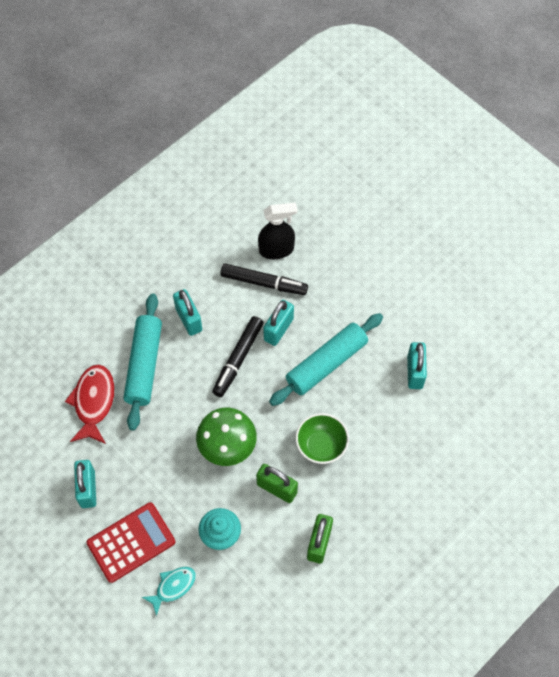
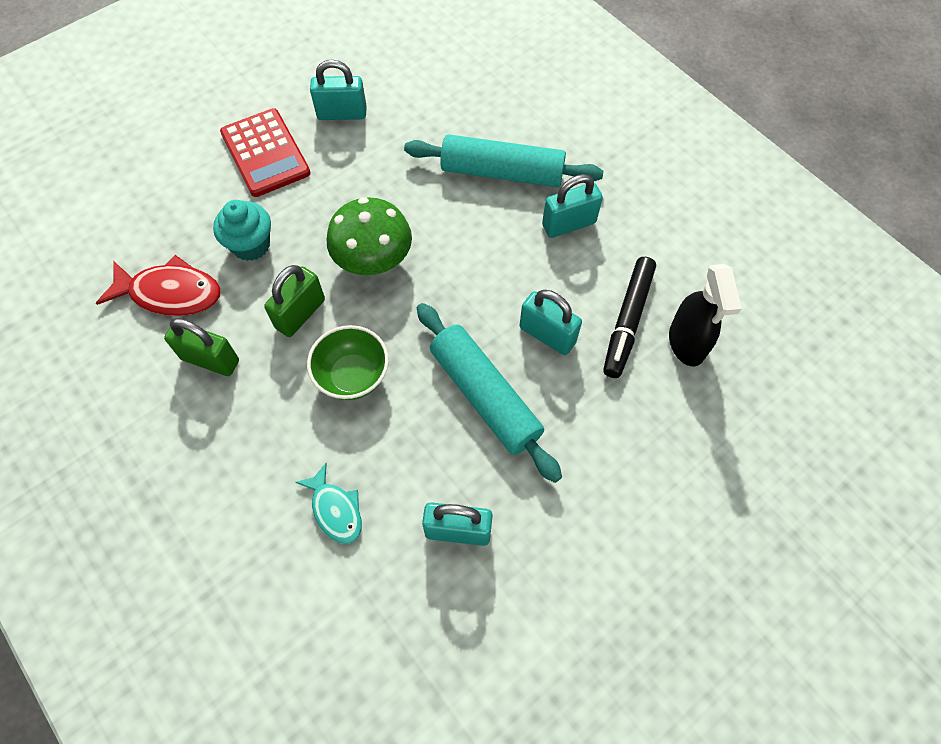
camera: 95 degrees right, 0 degrees up
(93, 402) = (455, 120): red fish -> red fish (170, 293)
(173, 587) = (198, 192): turquoise fish -> turquoise fish (335, 510)
(238, 359) = (502, 279): black marker -> none

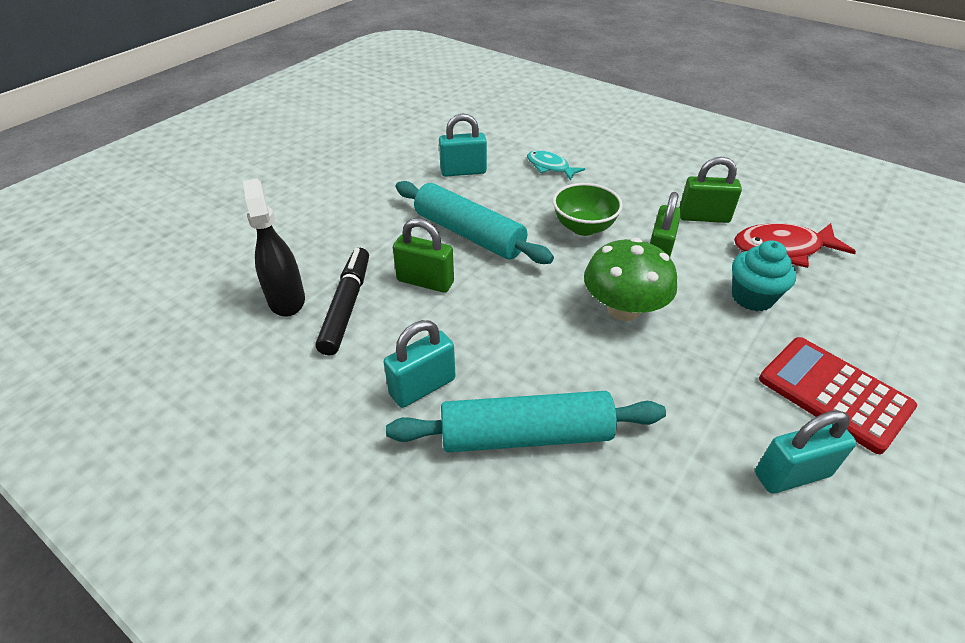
camera: 165 degrees right, 20 degrees down
(547, 335) = (425, 281): turquoise padlock -> green padlock

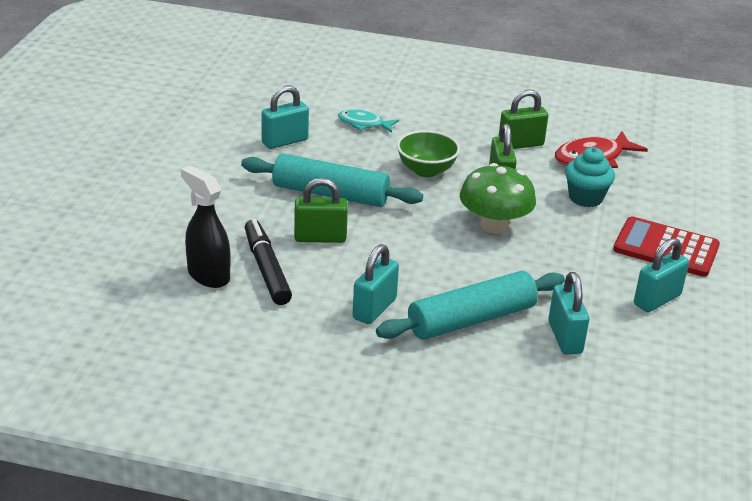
camera: 25 degrees left, 10 degrees down
(633, 501) = (565, 337): none -> turquoise padlock

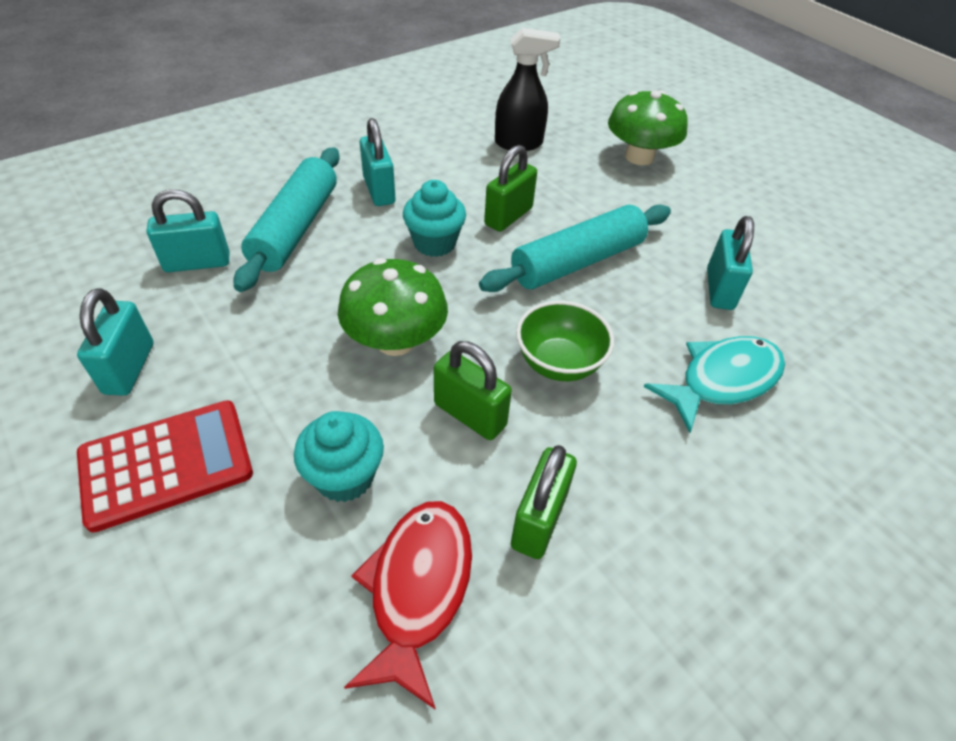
camera: 130 degrees right, 15 degrees up
(152, 212) = (639, 157): none -> green mushroom
(267, 269) = (495, 170): black marker -> none
(364, 124) = (722, 380): turquoise fish -> turquoise fish, size x1.58
(394, 253) = (434, 243): none -> turquoise cupcake
(565, 337) = (197, 263): turquoise padlock -> turquoise padlock turned 45 degrees counterclockwise

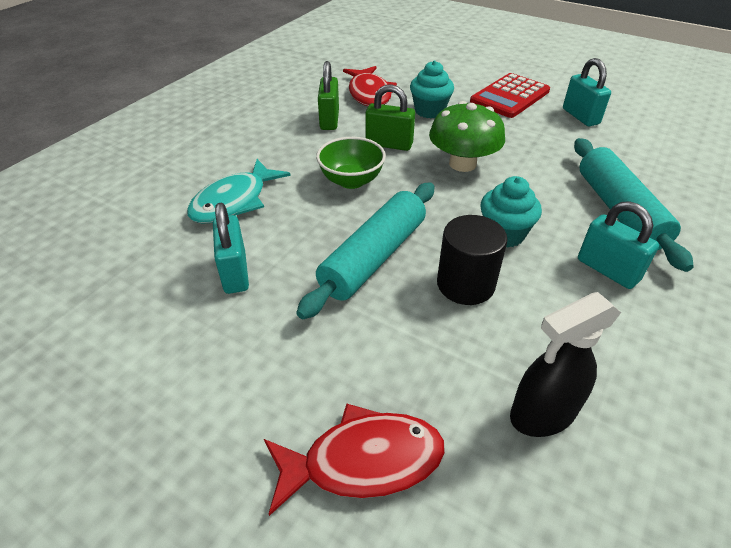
camera: 160 degrees right, 5 degrees down
(197, 263) = (638, 168): turquoise padlock -> none
(508, 216) = (465, 284): green padlock -> black cylinder
(639, 157) = (363, 461): green mushroom -> red fish

